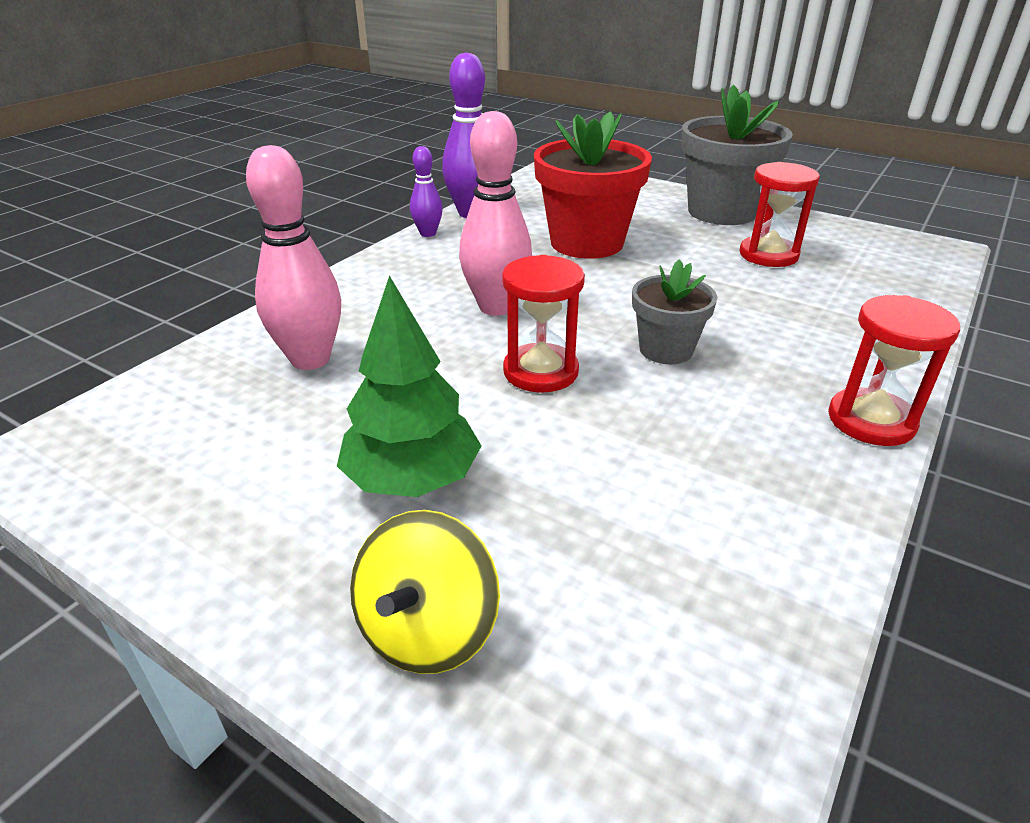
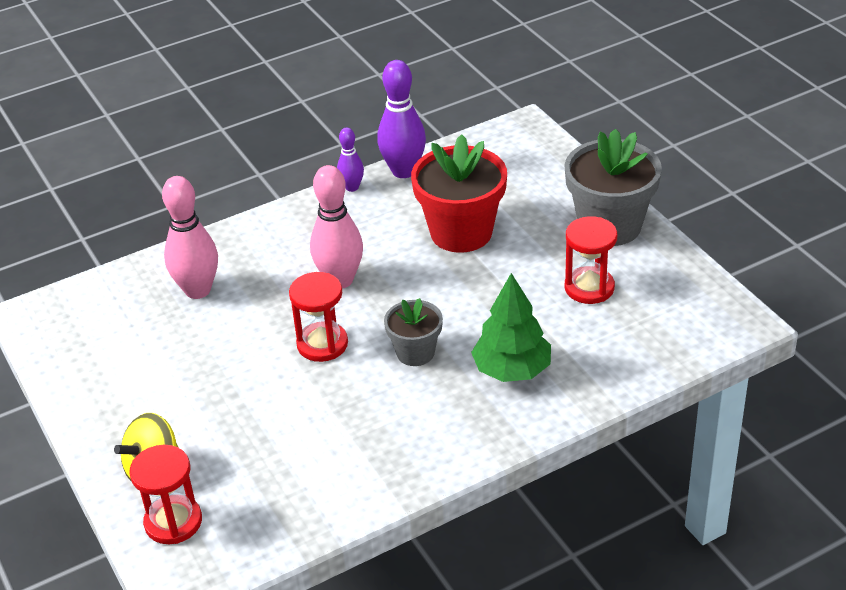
camera: 30 degrees right, 5 degrees up
(412, 479) = (198, 393): green tree -> green tree (512, 370)
(871, 421) = (482, 446): red hourglass -> red hourglass (173, 522)

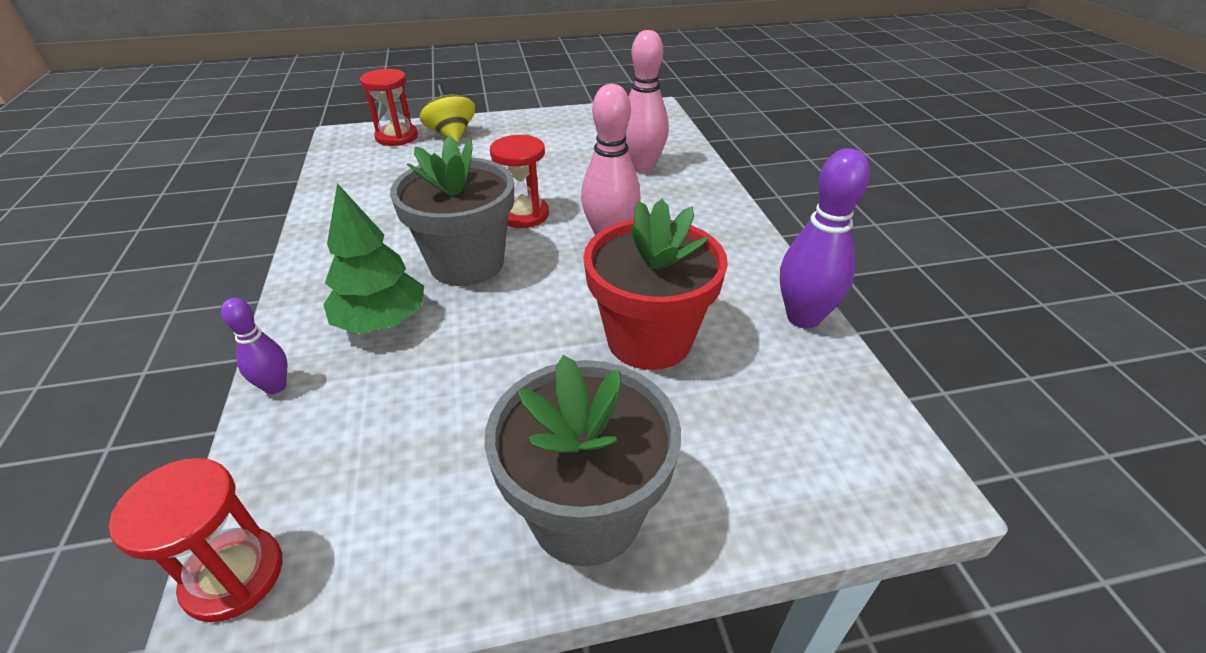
camera: 105 degrees right, 0 degrees up
(352, 187) = (777, 271): purple bowling pin -> purple bowling pin (275, 386)
(415, 352) = (467, 263): grey flower pot -> grey flower pot, size x1.77
(589, 287) = (461, 435): red hourglass -> red hourglass (234, 576)

